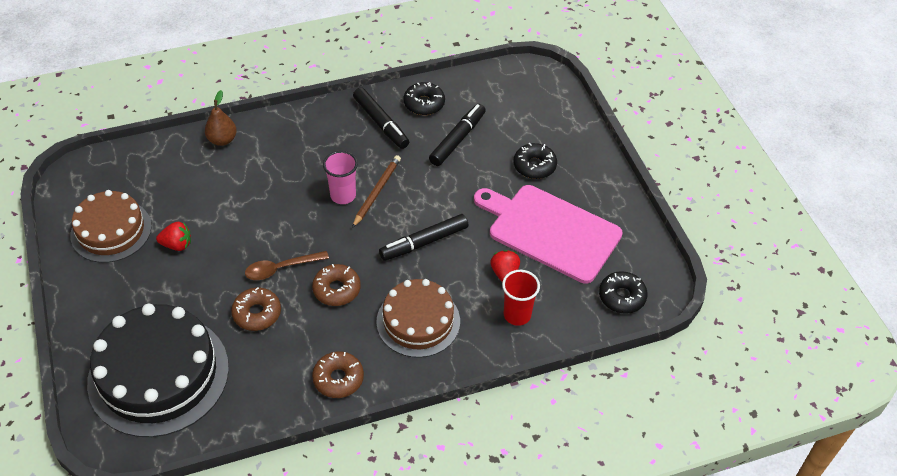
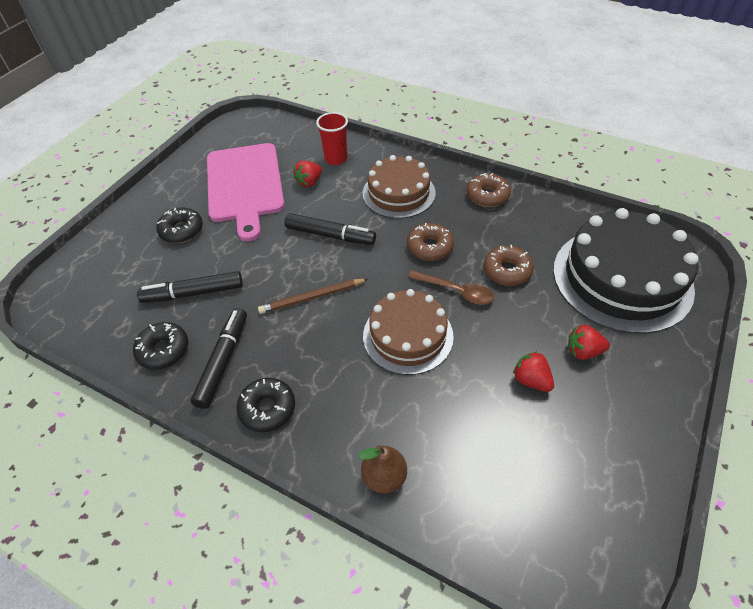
camera: 130 degrees left, 0 degrees up
(111, 231) = (592, 450): brown cake -> brown cake (408, 335)
(153, 289) = (583, 351): none -> red strawberry
(343, 195) = (341, 315): pink cup -> none
(622, 297) = (267, 130): black donut -> black donut (267, 408)

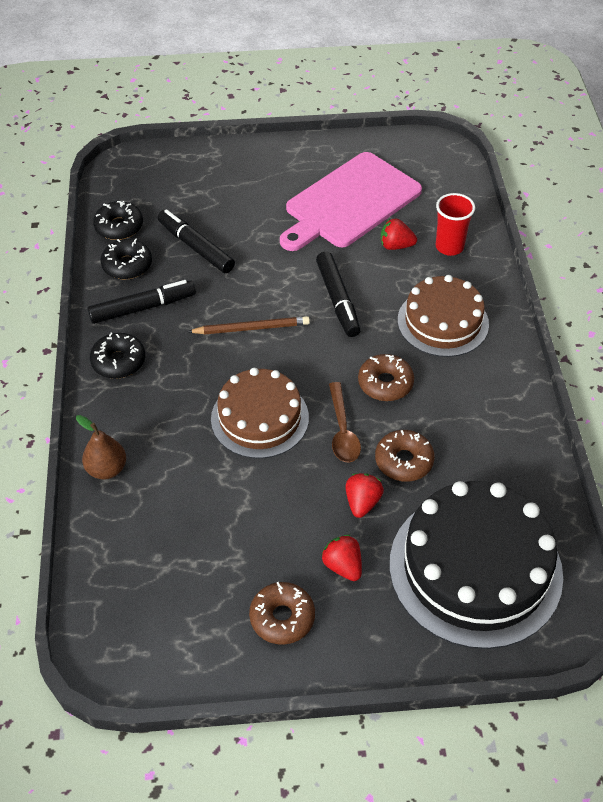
camera: 55 degrees right, 0 degrees up
(181, 230) = (257, 196): black donut -> black donut (119, 226)
(312, 298) = (251, 328): brown pencil -> brown pencil turned 135 degrees clockwise
(487, 196) = (505, 398): brown donut -> brown donut (282, 617)
(531, 380) = (276, 535): red strawberry -> red strawberry (362, 502)

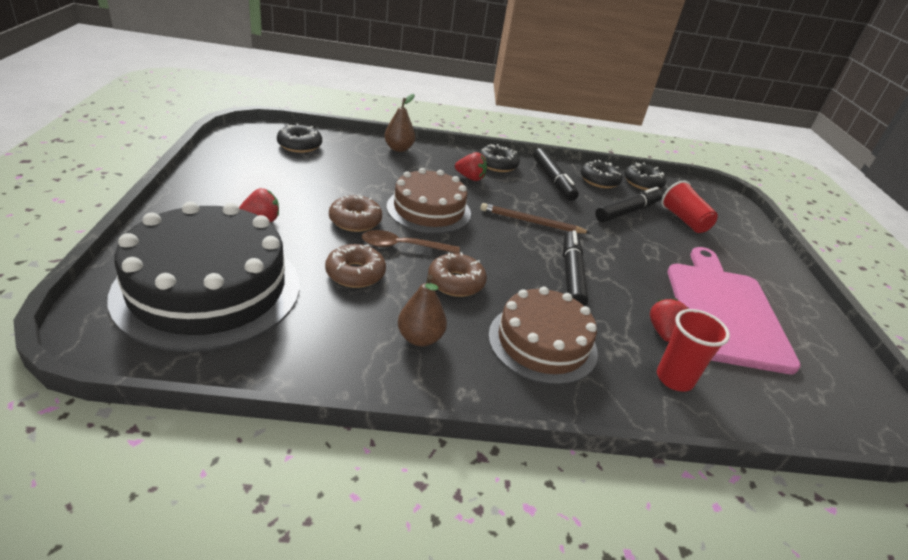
camera: 90 degrees right, 15 degrees down
(136, 584) = (299, 145): none -> black donut
(197, 204) = (684, 220): none -> red cup
(251, 328) = (531, 222): brown pencil -> brown pencil turned 105 degrees clockwise
(282, 617) = (234, 188): brown donut -> brown donut (355, 221)
(338, 299) = (571, 275): black marker -> black marker turned 105 degrees clockwise
(349, 202) = (725, 311): pink cutting board -> pink cutting board turned 45 degrees clockwise
(362, 502) = (319, 241): red strawberry -> red strawberry (470, 178)
(472, 400) = (420, 338): none -> brown pear

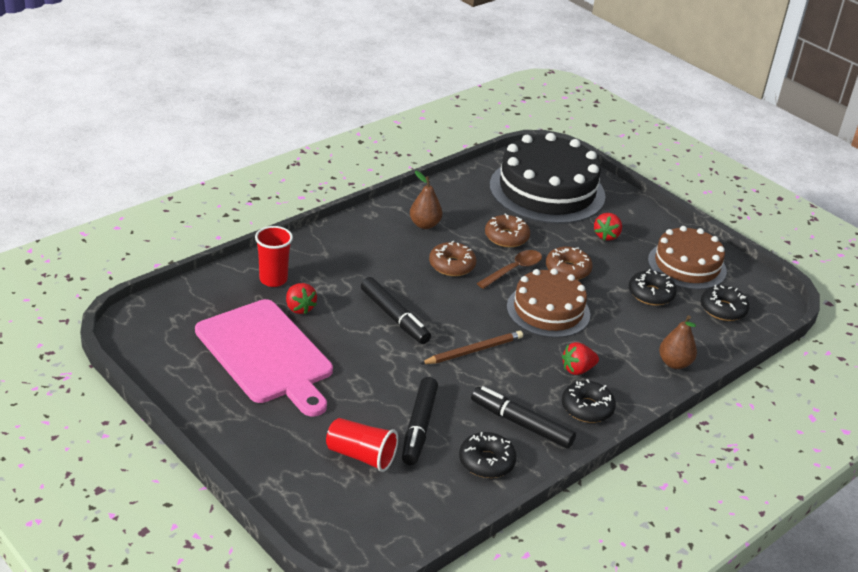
camera: 140 degrees right, 0 degrees up
(542, 343) = (363, 258): brown cake -> brown cake (687, 265)
(642, 183) = (446, 496): black donut -> black donut (651, 294)

